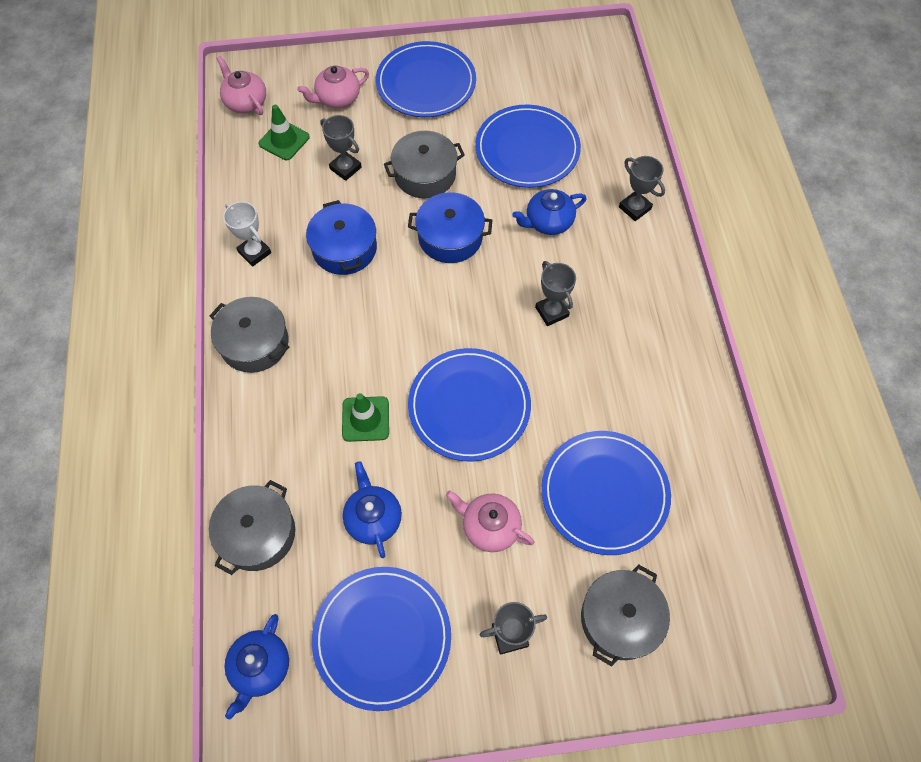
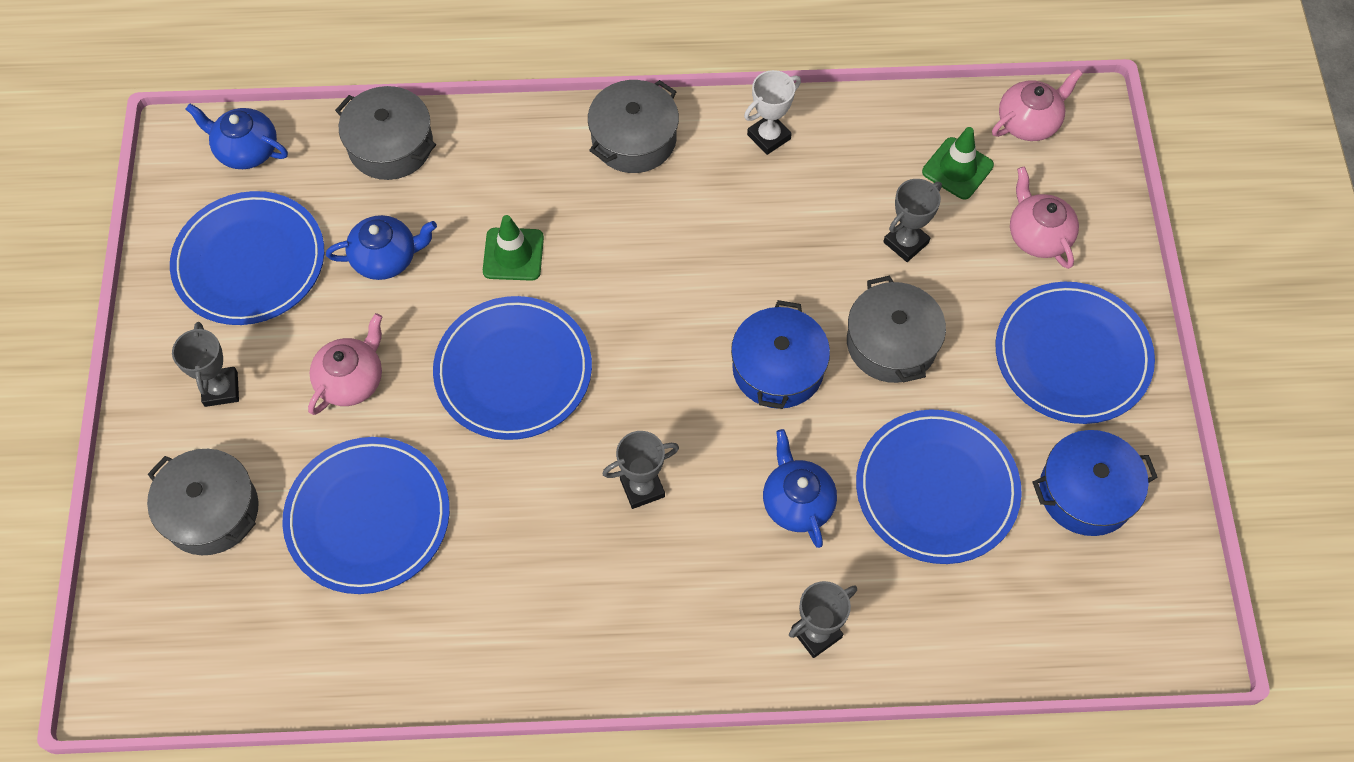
camera: 95 degrees right, 0 degrees up
(344, 248) = (768, 238): blue pot -> blue pot (1086, 492)

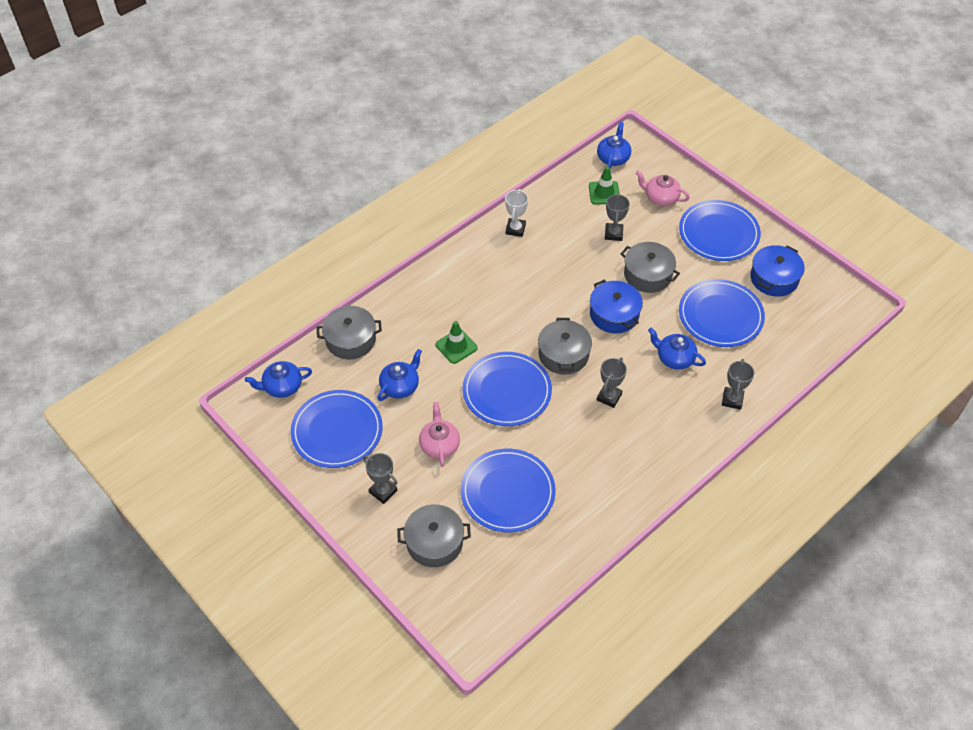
camera: 40 degrees left, 10 degrees down
(634, 139) = (459, 266): grey pot -> grey pot (563, 354)
(1029, 122) = (613, 158): pink teapot -> blue teapot

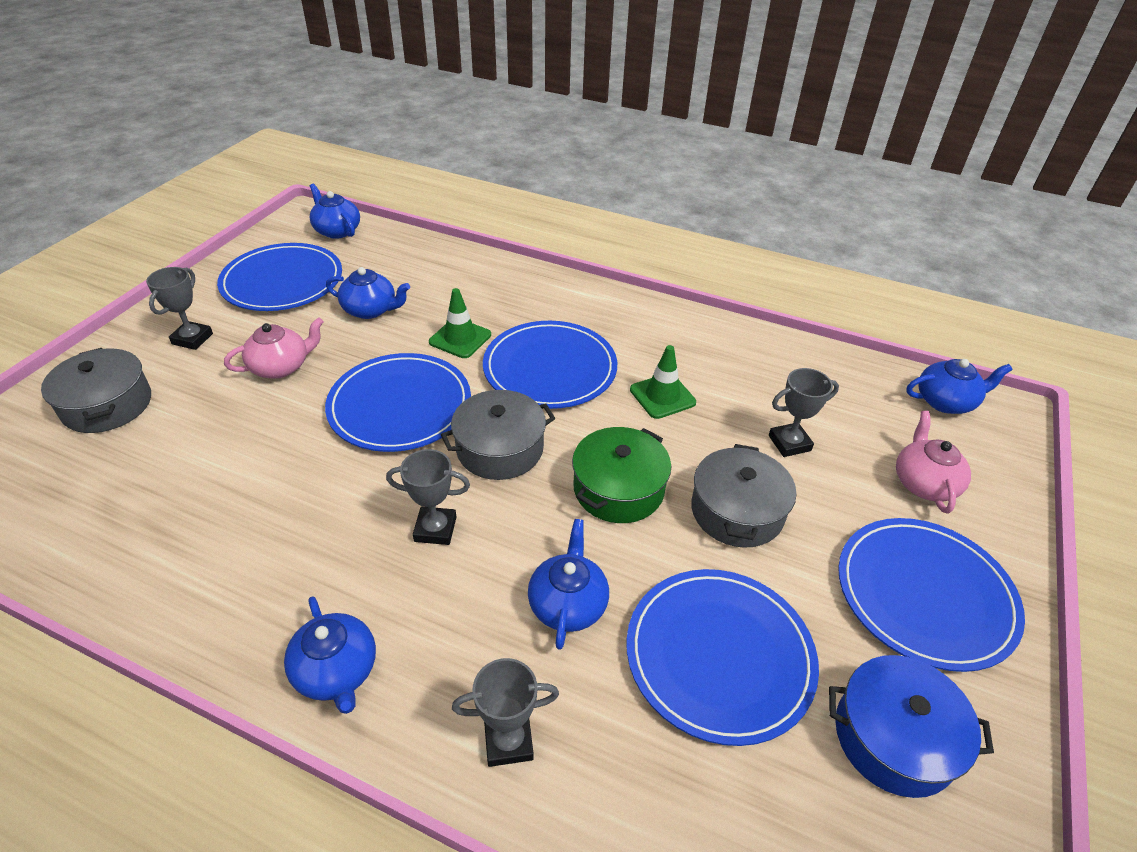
camera: 65 degrees right, 10 degrees down
(350, 340) = (428, 256): grey pot -> none
(507, 492) = (206, 456): blue plate -> blue plate (550, 368)
(515, 229) = (707, 338): white trophy -> none
(604, 193) = (863, 410): green traffic cone -> green traffic cone (662, 396)
(614, 314) = (618, 489): blue pot -> green pot
(677, 453) = (336, 671): none -> blue teapot

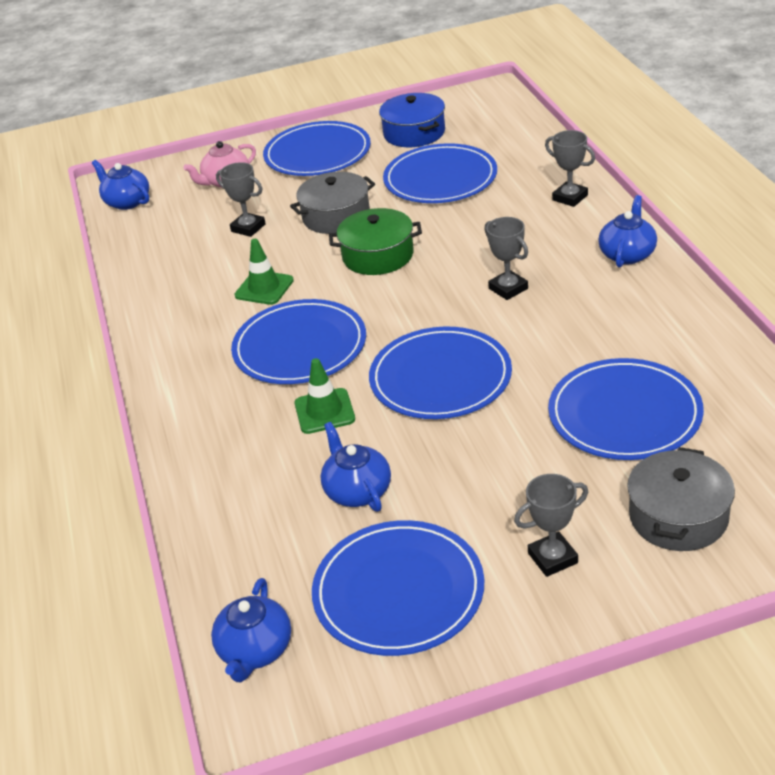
camera: 125 degrees left, 5 degrees down
(202, 460) = (624, 414): none -> blue plate
(281, 367) = (496, 470): pink teapot -> none
(500, 448) = (412, 312): grey pot -> none
(568, 604) = (480, 225): blue teapot -> none

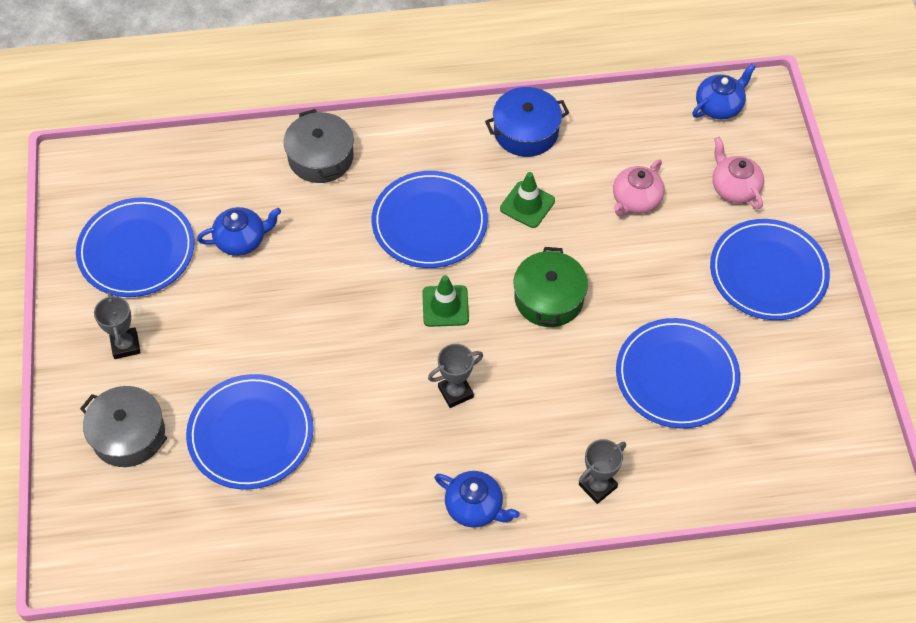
camera: 95 degrees right, 20 degrees up
(248, 228) = (635, 200): grey trophy -> pink teapot
(255, 650) = (124, 168): blue teapot -> none
(324, 411) = (339, 230): green traffic cone -> green traffic cone (445, 306)
(336, 216) = (632, 273): grey pot -> grey pot (320, 157)
(414, 133) = (788, 369): blue pot -> blue pot (526, 131)
(440, 378) = (348, 315): blue plate -> none

